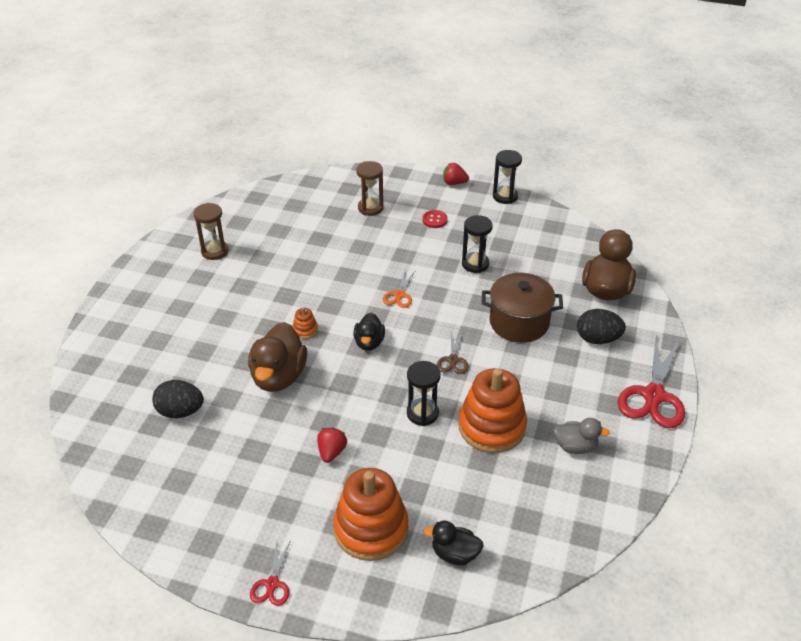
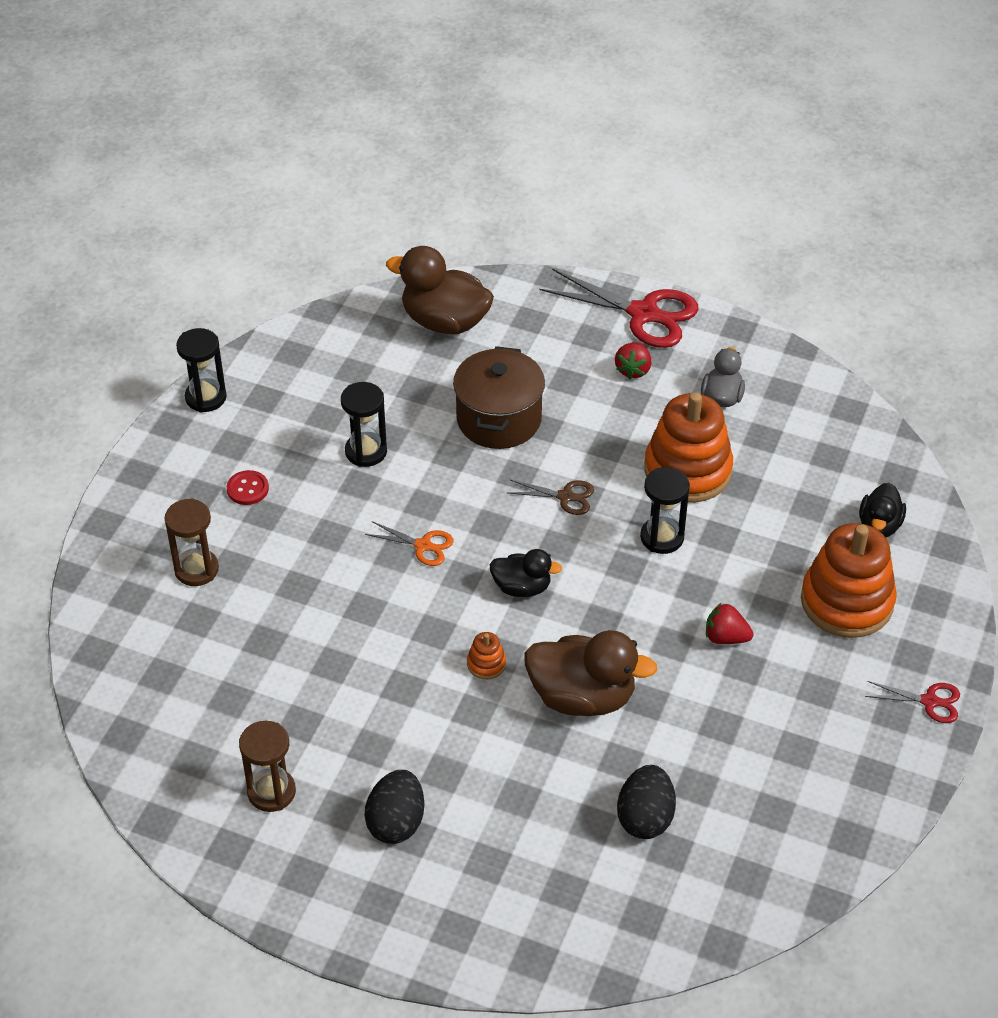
camera: 85 degrees left, 5 degrees up
(454, 183) = (153, 455): red strawberry -> red strawberry (633, 370)
(597, 339) = (540, 346): black egg -> black egg (396, 822)

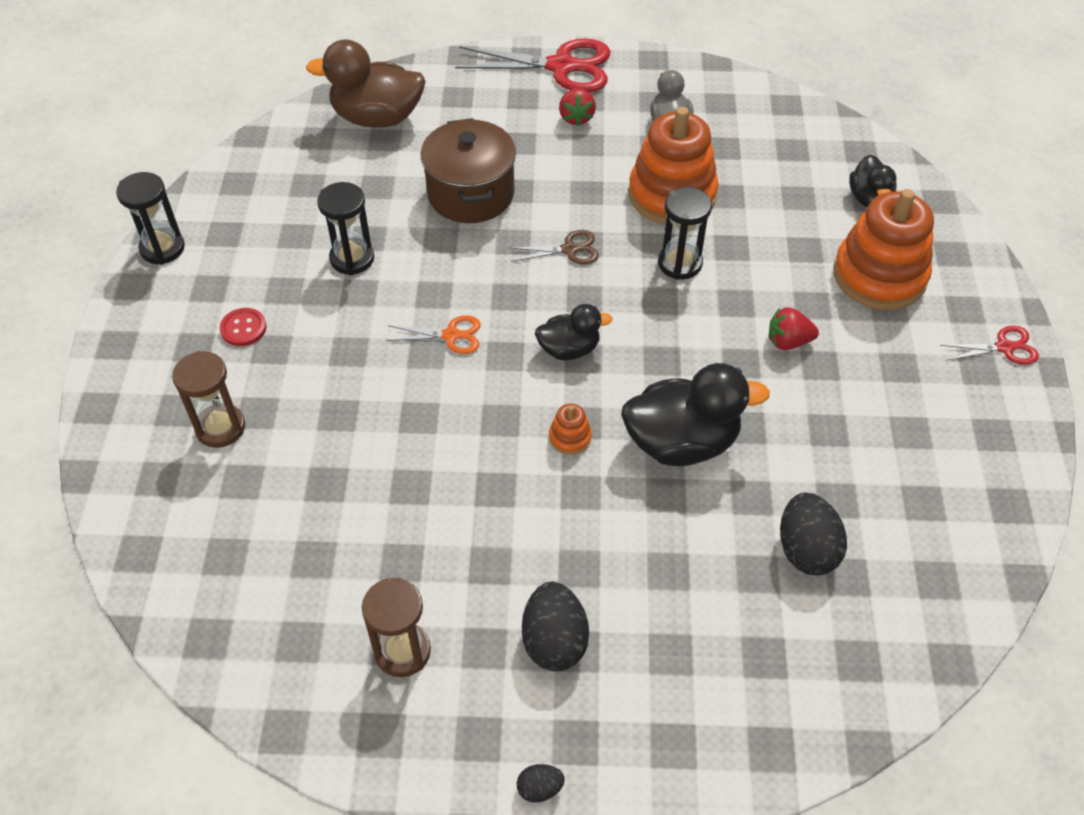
camera: 20 degrees left, 5 degrees up
(334, 926) = (540, 788): none -> black egg
(582, 697) = (681, 442): brown duck -> black duck

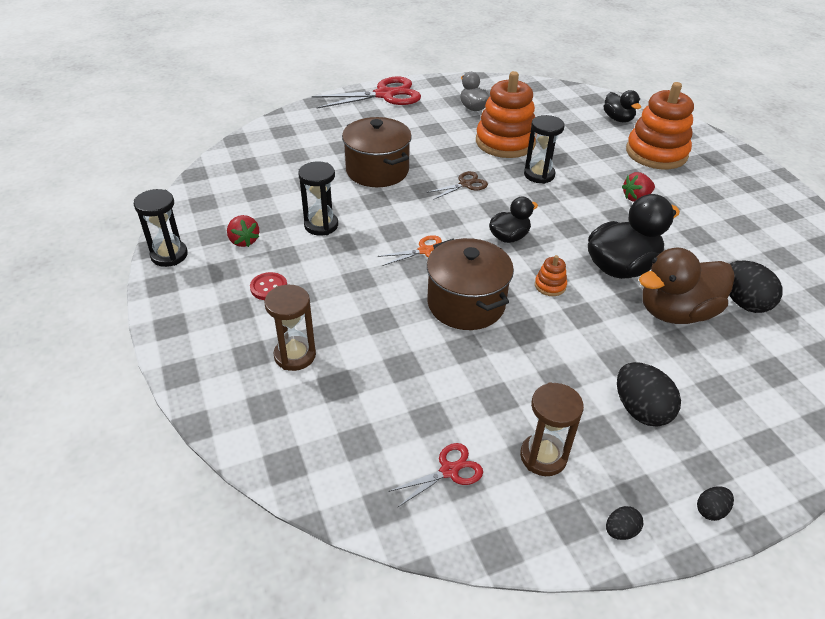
camera: 25 degrees left, 10 degrees down
(377, 117) = (281, 145): brown duck -> brown duck (676, 312)
(423, 767) = (620, 531): none -> black egg
(450, 427) = (466, 304): none -> brown pot
(576, 118) = (414, 117): red strawberry -> red strawberry (244, 241)
(1004, 347) = (751, 170): red scissors -> red scissors (449, 470)

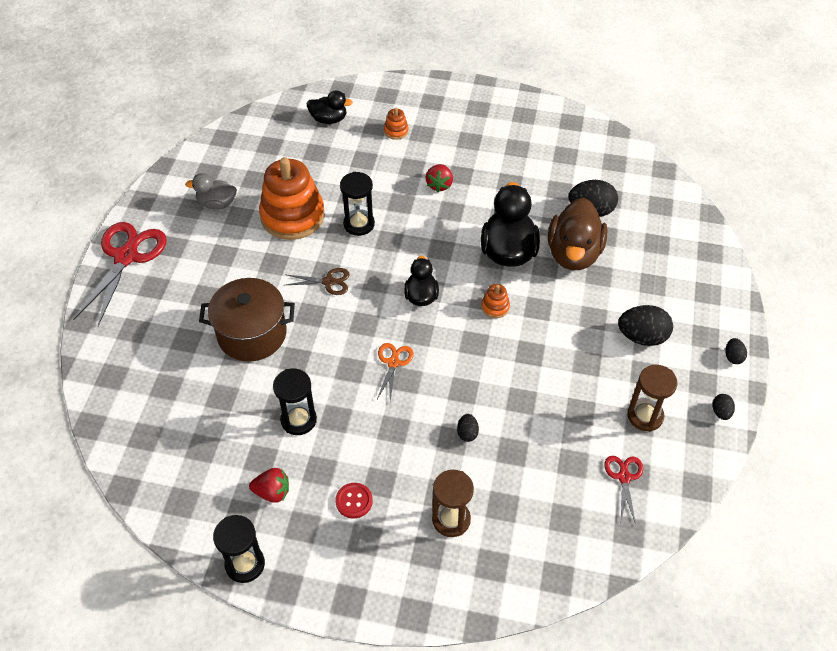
camera: 55 degrees left, 10 degrees up
(395, 326) = (467, 433): none -> black egg
(465, 184) = (329, 282): brown scissors -> brown scissors turned 90 degrees clockwise
(466, 304) = (475, 372): brown pot -> none
(656, 153) = (396, 131): orange stacking toy -> orange stacking toy, size x0.41

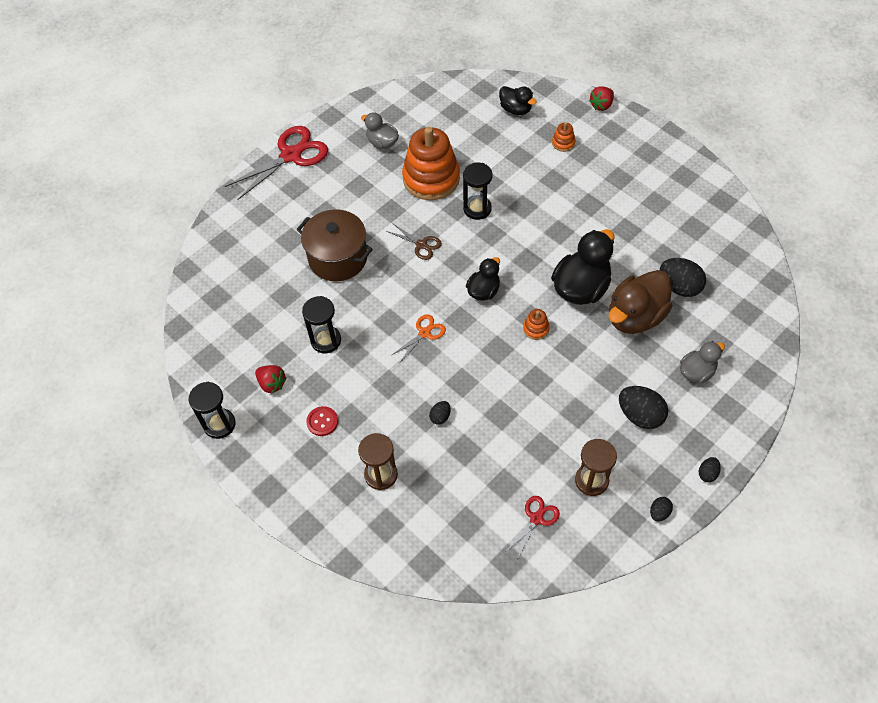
camera: 35 degrees right, 5 degrees up
(439, 185) = (565, 205): red strawberry -> red strawberry (601, 105)
(659, 275) = (696, 372): none -> grey duck

